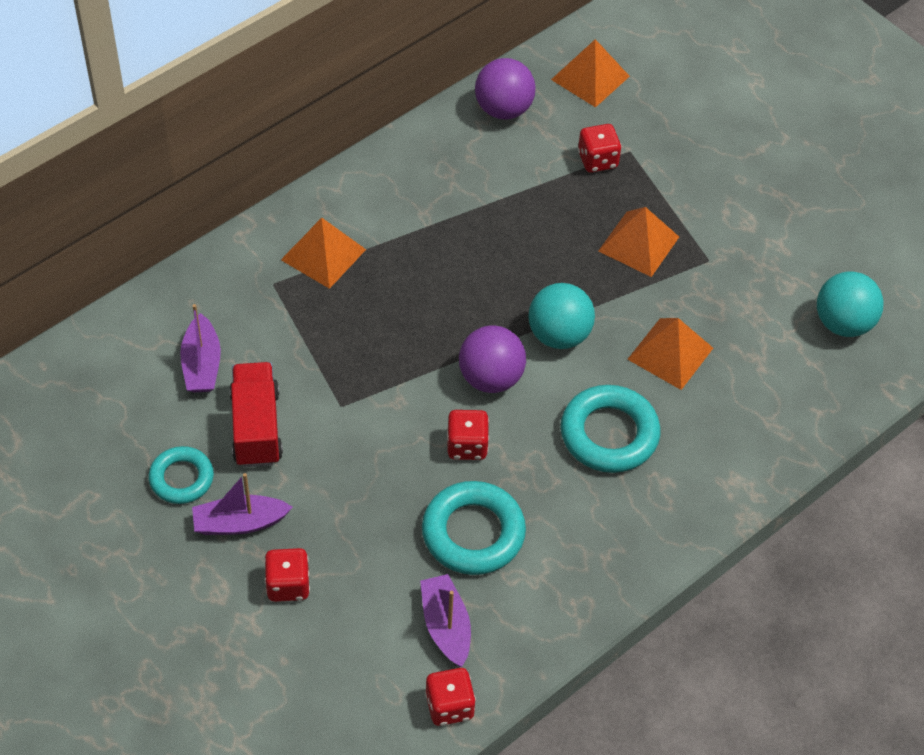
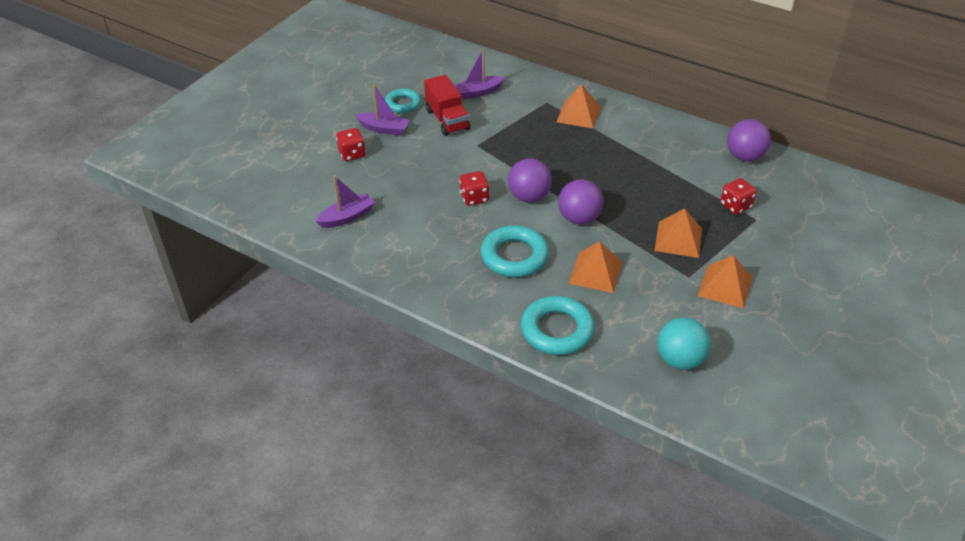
camera: 75 degrees right, 10 degrees down
(239, 523) = (384, 129): purple boat -> purple boat turned 135 degrees clockwise
(256, 427) = (447, 120): red truck -> red truck turned 90 degrees clockwise
(449, 706) = (295, 230): red dice -> none
(473, 533) = (414, 214): turquoise ring -> turquoise ring (557, 330)
(559, 335) = (579, 218): turquoise ball -> purple ball
(590, 77) = (805, 188): orange pyramid -> orange pyramid (725, 286)

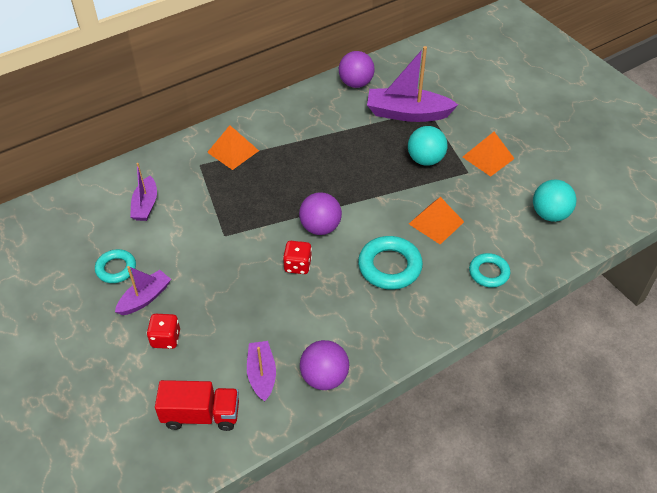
camera: 65 degrees left, 5 degrees up
(447, 120) = (169, 243): red truck -> red truck (201, 415)
(557, 330) = (488, 273): turquoise ring -> turquoise ring, size x0.63
(579, 218) = (367, 206): purple ball -> purple ball (324, 377)
(678, 239) = (425, 160): orange pyramid -> turquoise ball
(735, 206) = (407, 113): red dice -> purple boat

